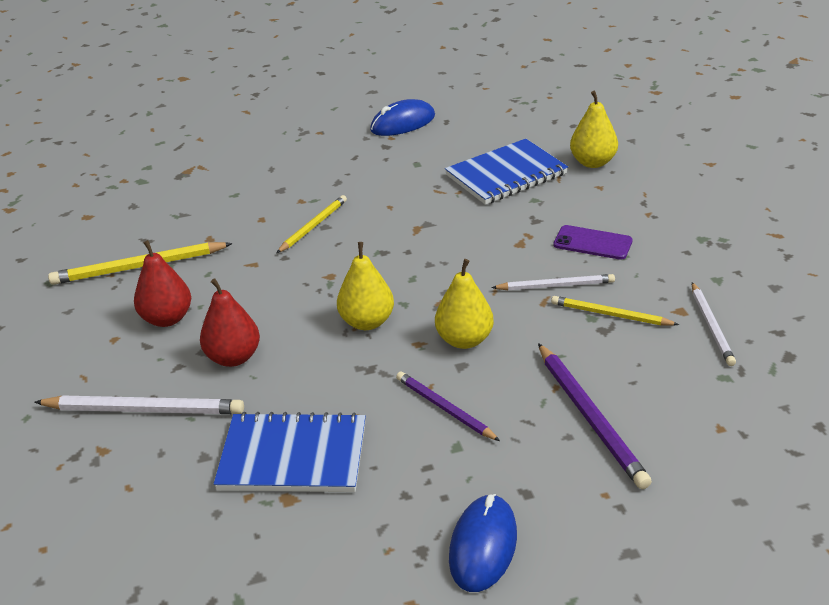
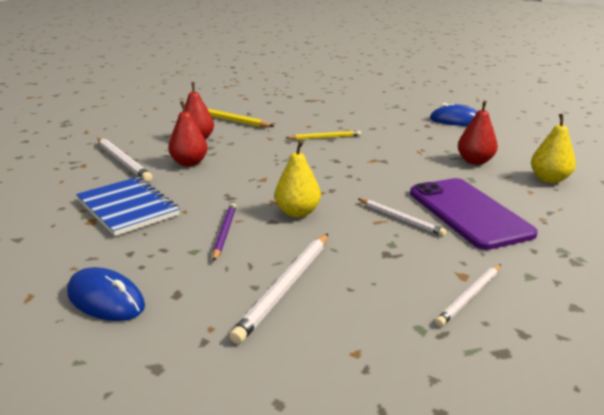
camera: 45 degrees right, 10 degrees down
(367, 322) = (269, 181): yellow pear -> none
(483, 546) = (106, 299): blue mouse -> blue mouse turned 60 degrees clockwise
(506, 175) = (474, 161): blue notebook -> red pear
(590, 417) = (286, 287): purple pencil -> white pencil
(592, 243) = (468, 213): purple phone -> purple phone, size x2.02
(610, 315) = (407, 249): yellow pencil -> none

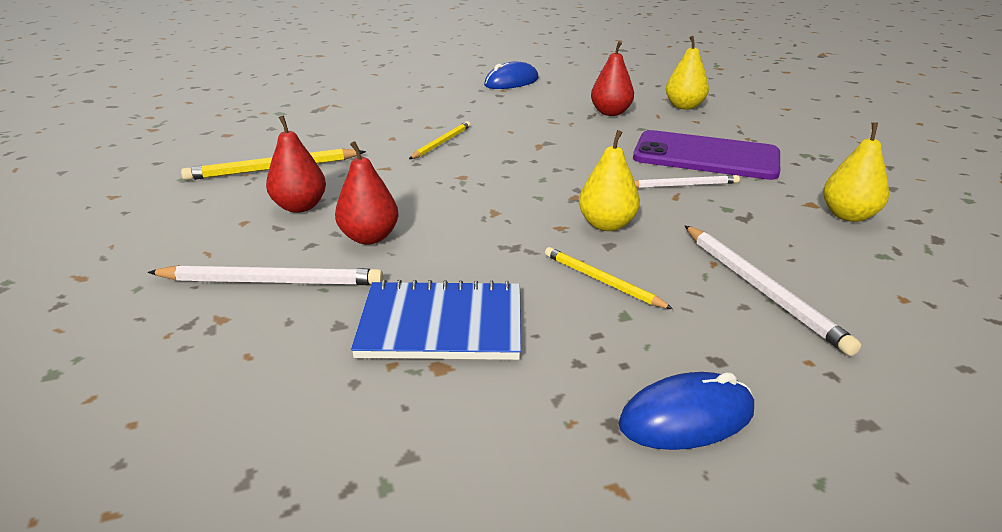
camera: 50 degrees left, 5 degrees up
(224, 232) = (602, 281): purple pencil -> yellow pencil
(470, 296) = (848, 215): white pencil -> yellow pear

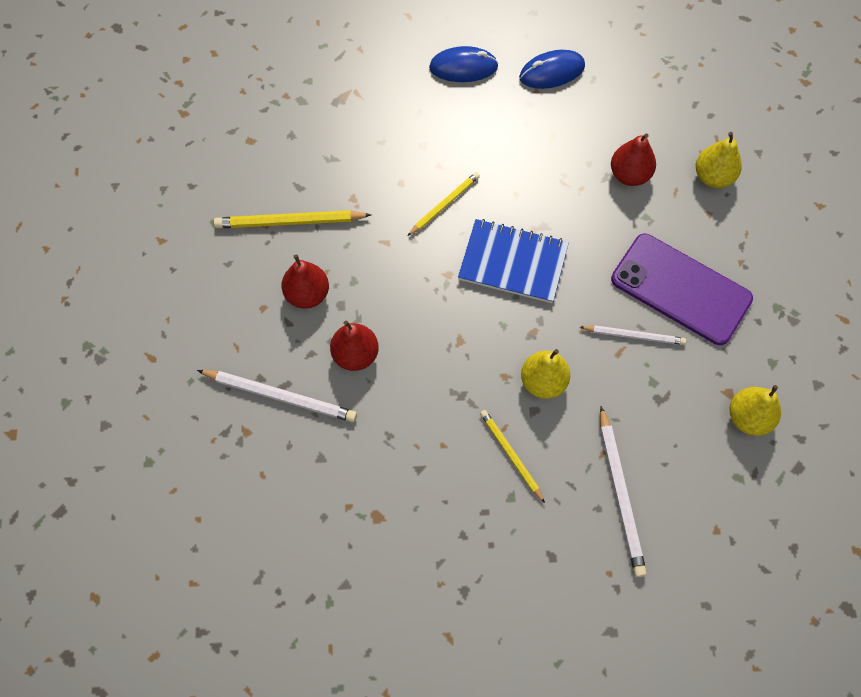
camera: 15 degrees right, 35 degrees up
(441, 325) = (387, 475): blue notebook -> blue notebook (513, 263)
(686, 418) = (508, 599): blue mouse -> blue mouse (463, 67)

